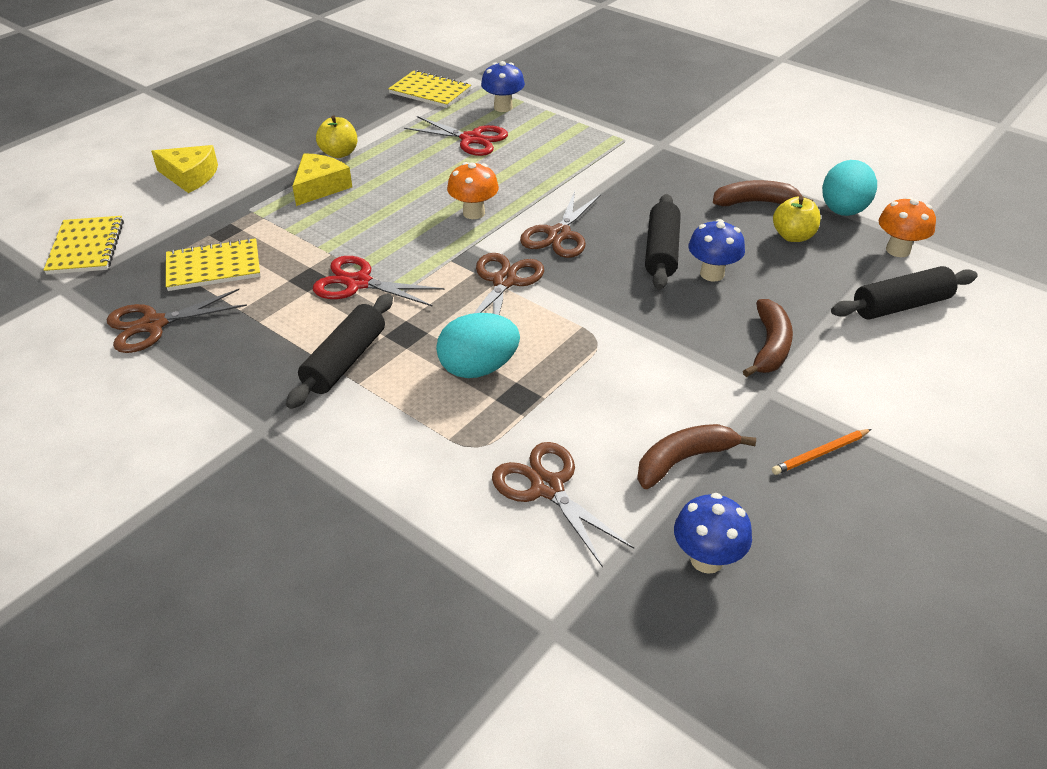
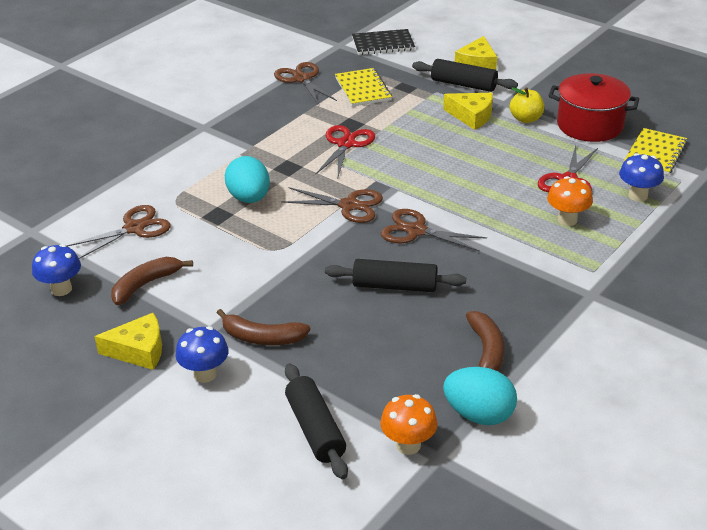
camera: 90 degrees right, 5 degrees down
(86, 247) = (383, 44): yellow notebook -> black notebook
(345, 361) = (261, 147): black rolling pin -> black rolling pin (463, 84)
(366, 118) = (590, 125): none -> red pot
(474, 213) = (444, 187): orange mushroom -> orange mushroom (567, 220)
(684, 460) = (146, 285): brown banana -> brown banana turned 105 degrees counterclockwise
(712, 274) = (362, 313): blue mushroom -> blue mushroom (205, 374)
(793, 236) = (427, 371): yellow apple -> none
(820, 454) = (139, 350): orange pencil -> yellow cheese

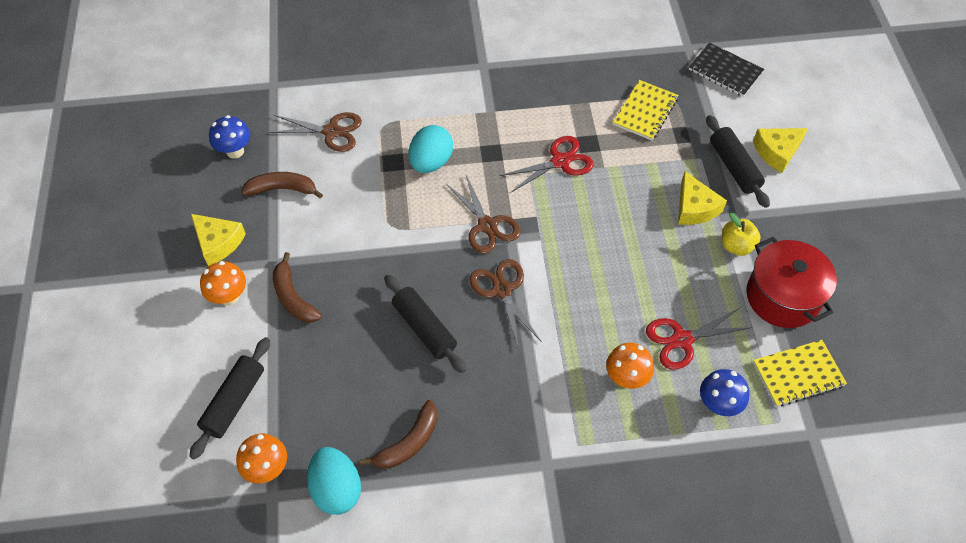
camera: 45 degrees right, 20 degrees up
(205, 374) = (229, 297): blue mushroom -> orange mushroom
(302, 79) = (612, 65): brown scissors -> none

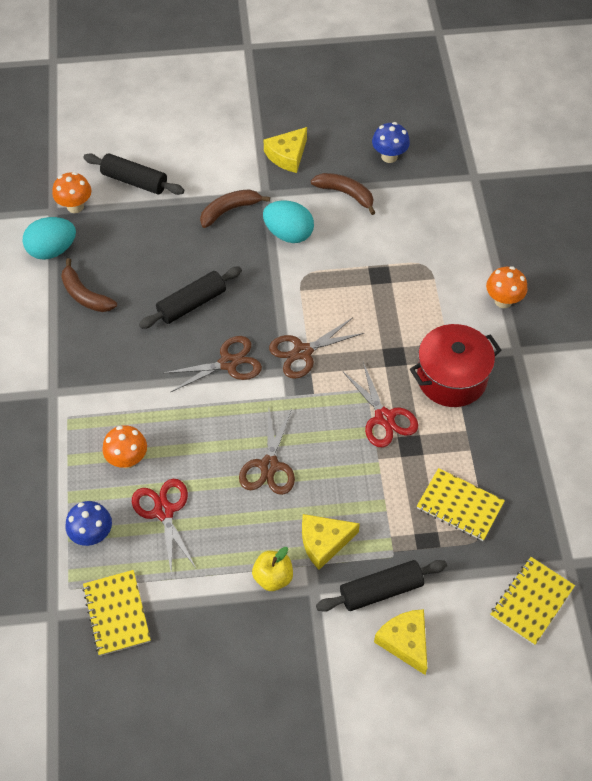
camera: 90 degrees right, 0 degrees up
(229, 297) = (232, 168): orange mushroom -> orange mushroom (503, 301)
(282, 189) = (345, 194): brown banana -> brown banana turned 60 degrees counterclockwise
(331, 131) = (416, 225): brown scissors -> brown scissors (269, 466)
(431, 162) = (380, 306): turquoise egg -> turquoise egg (288, 234)
(725, 71) = (531, 601): black notebook -> yellow notebook
(783, 297) = (207, 614): red pot -> red pot (451, 378)

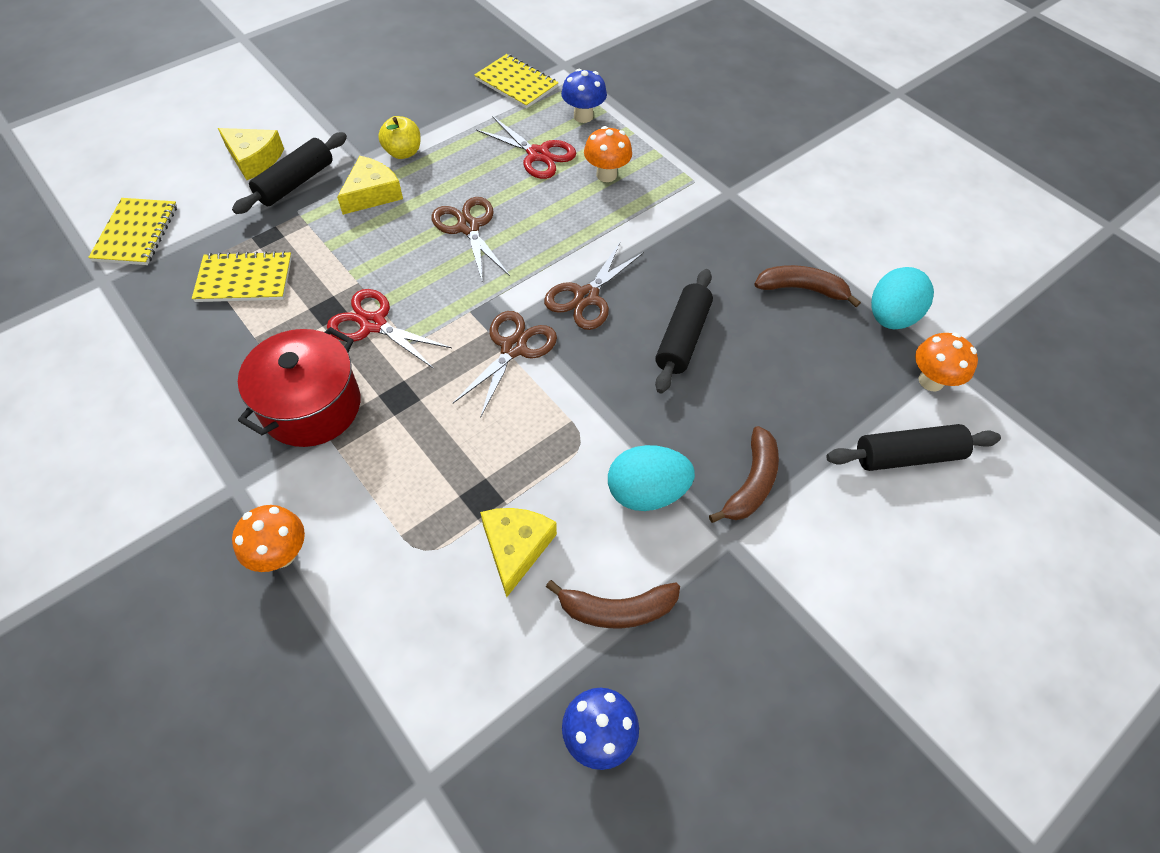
camera: 145 degrees right, 0 degrees up
(287, 155) = (755, 630): yellow cheese -> yellow cheese (515, 548)

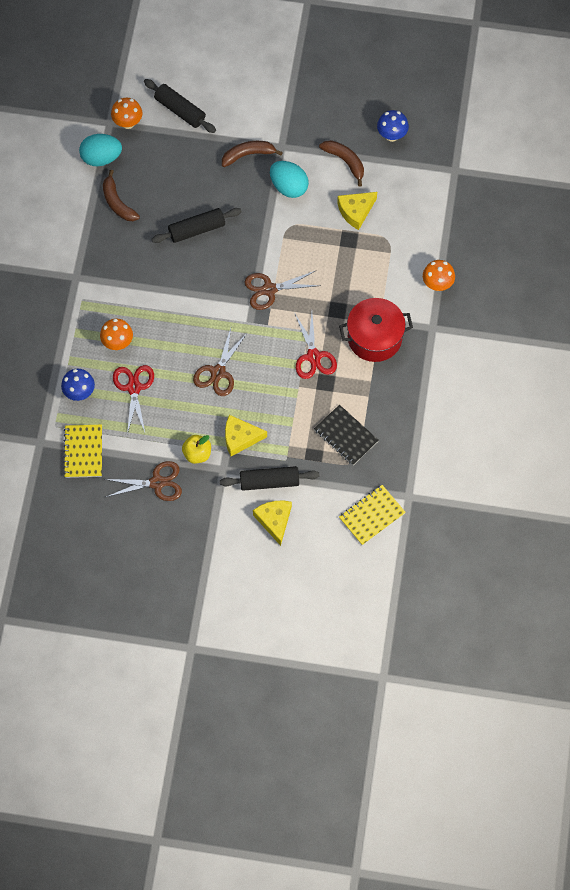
camera: 130 degrees left, 10 degrees up
(244, 279) = (346, 436): yellow notebook -> black notebook
(586, 297) = (211, 285): brown scissors -> brown scissors (157, 483)

